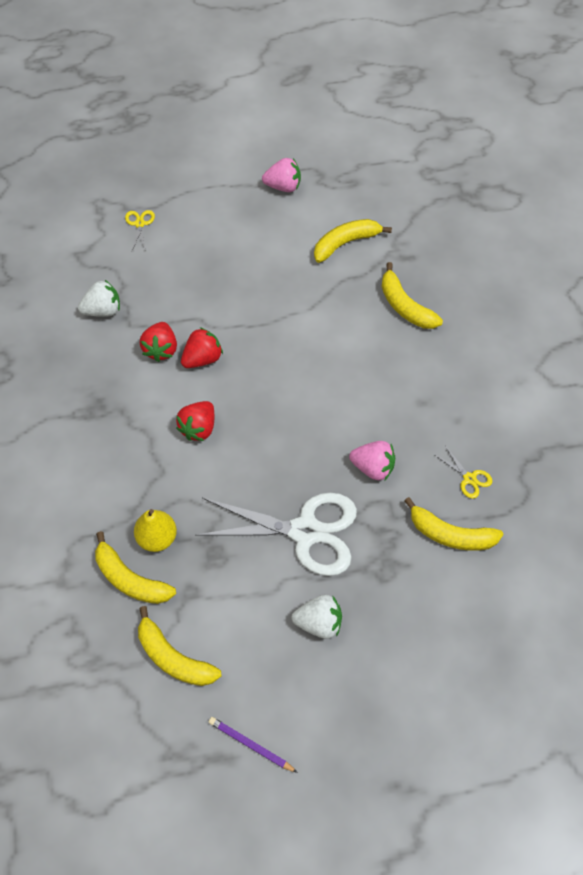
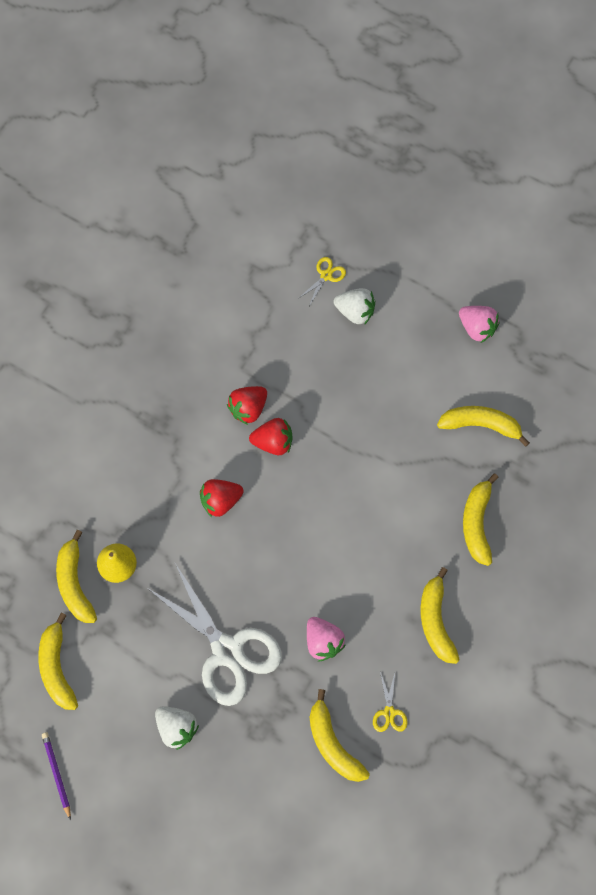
camera: 40 degrees right, 10 degrees up
(103, 310) = (232, 337): white strawberry -> white strawberry (355, 312)
(440, 391) = (436, 621): none -> yellow banana

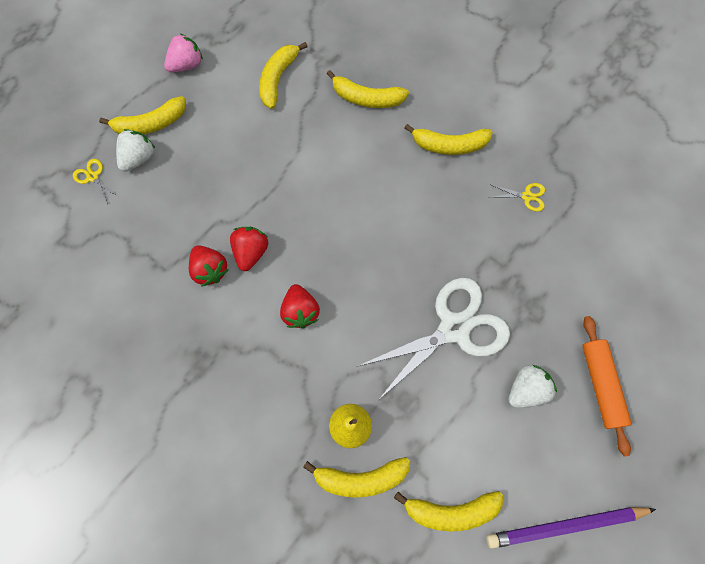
camera: 80 degrees left, 0 degrees up
(57, 774) = (565, 526): purple pencil -> purple pencil, size x1.78
(192, 802) = (600, 385): none -> orange rolling pin
(323, 641) = (456, 240): pink strawberry -> none
(333, 744) = (552, 248): yellow banana -> yellow banana (151, 124)

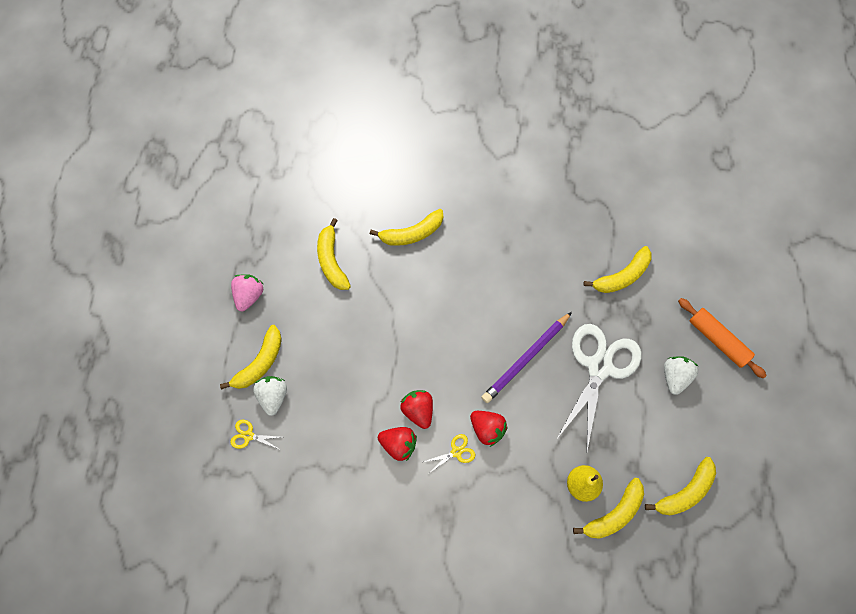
camera: 35 degrees left, 0 degrees up
(449, 145) = (499, 232): yellow banana -> yellow banana (622, 276)
(527, 196) = (580, 236): yellow scissors -> yellow scissors (456, 452)
(565, 526) = (758, 449): purple pencil -> purple pencil (526, 359)

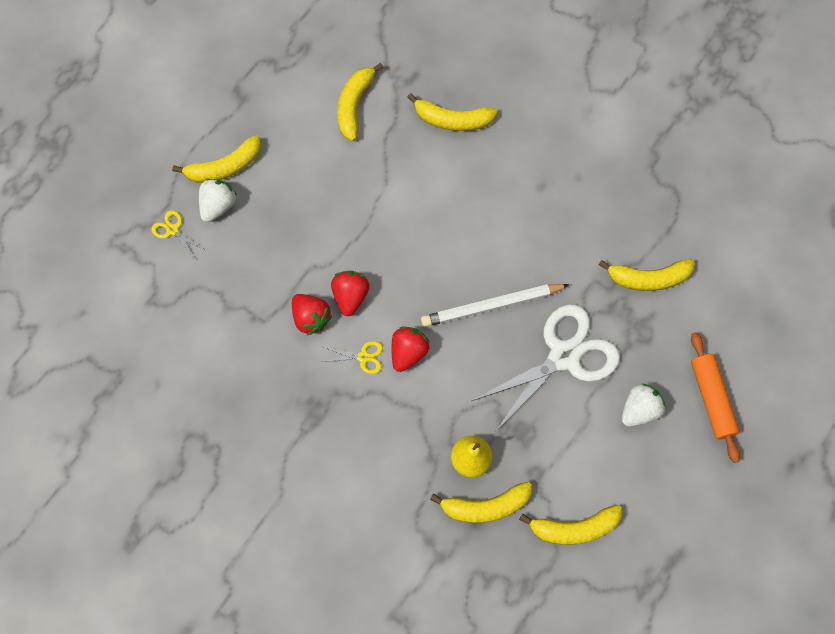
camera: 30 degrees right, 0 degrees up
(249, 295) = (253, 97): pink strawberry -> none
(487, 429) = (408, 352): red strawberry -> red strawberry turned 135 degrees counterclockwise
(526, 359) = (491, 306): purple pencil -> white pencil

